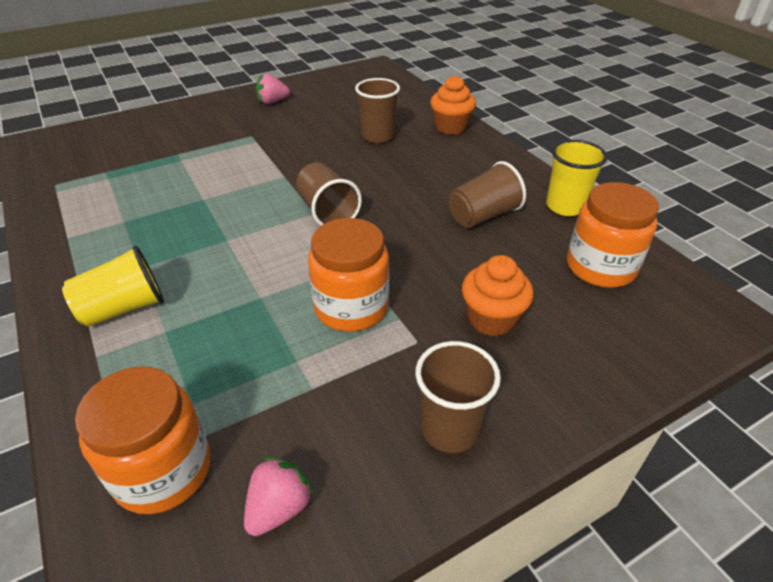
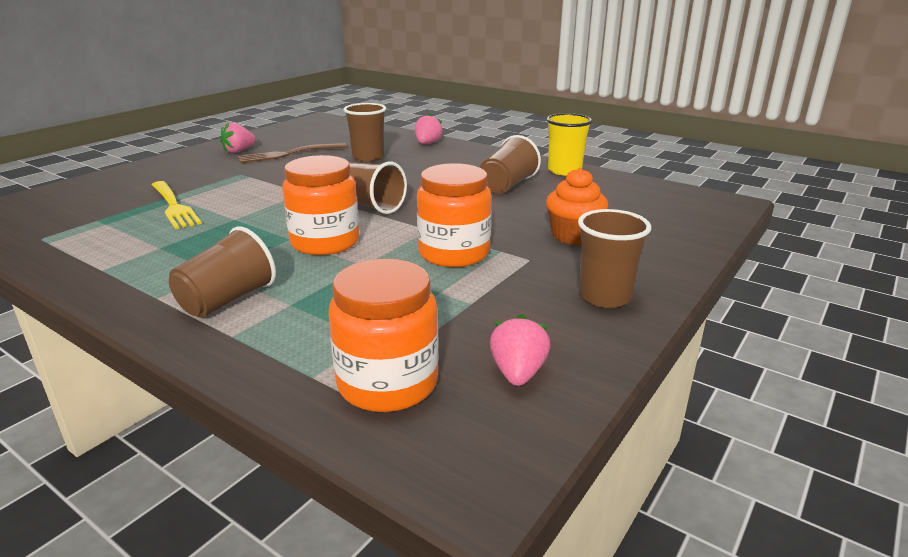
camera: 25 degrees left, 15 degrees down
(124, 308) = (227, 300): yellow cup -> brown cup
(170, 168) = (173, 206): none -> yellow fork
(311, 115) = (289, 154): none -> brown fork
(451, 127) = (427, 143): orange cupcake -> pink strawberry
(600, 267) = (622, 196): orange jar -> orange jar (325, 242)

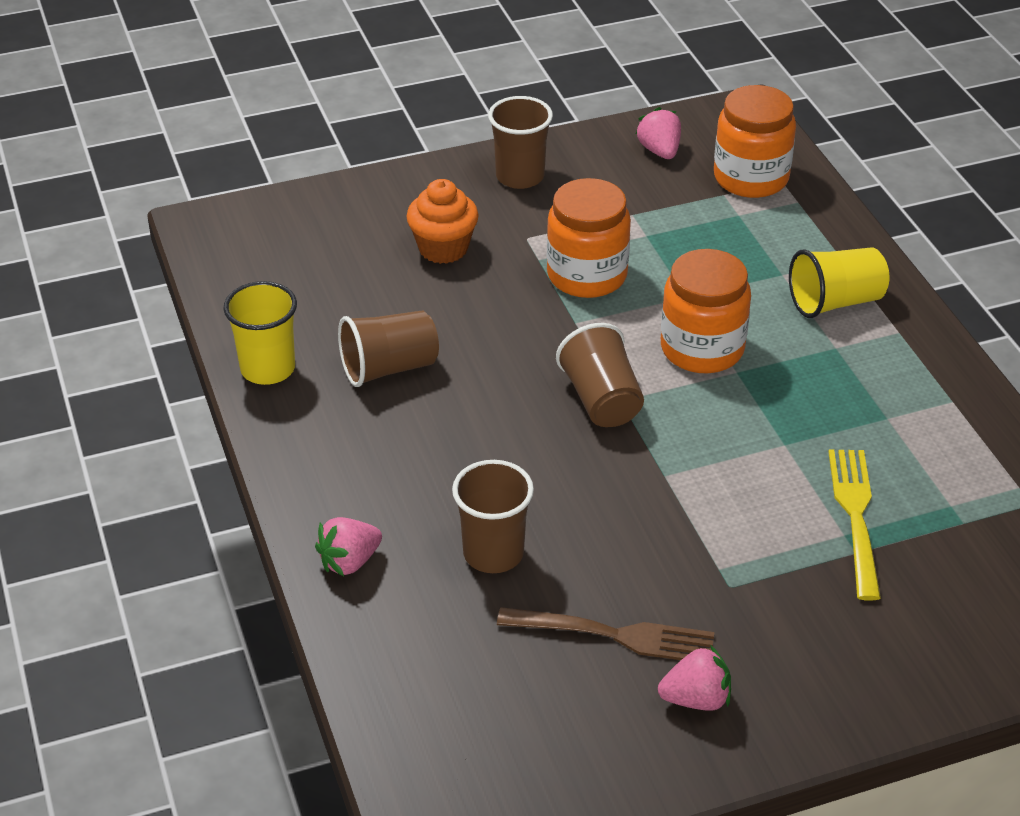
camera: 145 degrees left, 15 degrees up
(227, 300) = (835, 302): brown cup -> yellow cup
(518, 373) = (659, 151): pink strawberry -> pink strawberry turned 120 degrees clockwise

